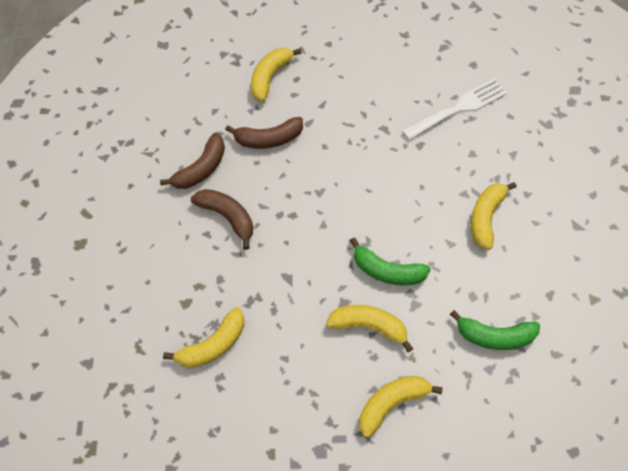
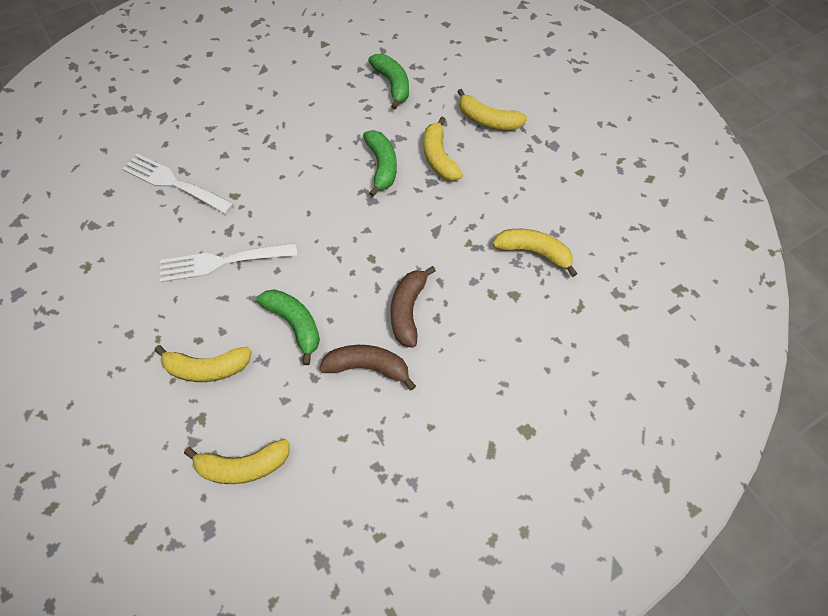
camera: 120 degrees left, 0 degrees up
(268, 139) = (294, 324): brown banana -> green banana
(355, 114) = (222, 262): none -> white fork
(486, 217) = (288, 123): yellow banana -> yellow banana (243, 465)

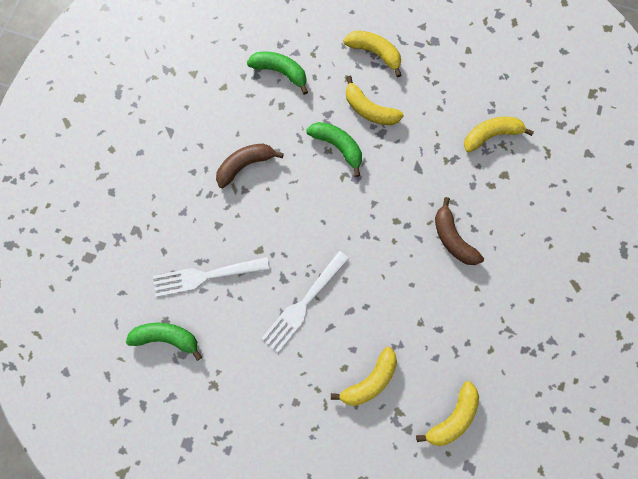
camera: 40 degrees left, 15 degrees up
(294, 324) = (393, 306): green banana -> green banana (167, 337)
(368, 367) = (464, 295): brown banana -> brown banana (245, 165)
(487, 120) = (374, 53): yellow banana -> yellow banana turned 135 degrees counterclockwise

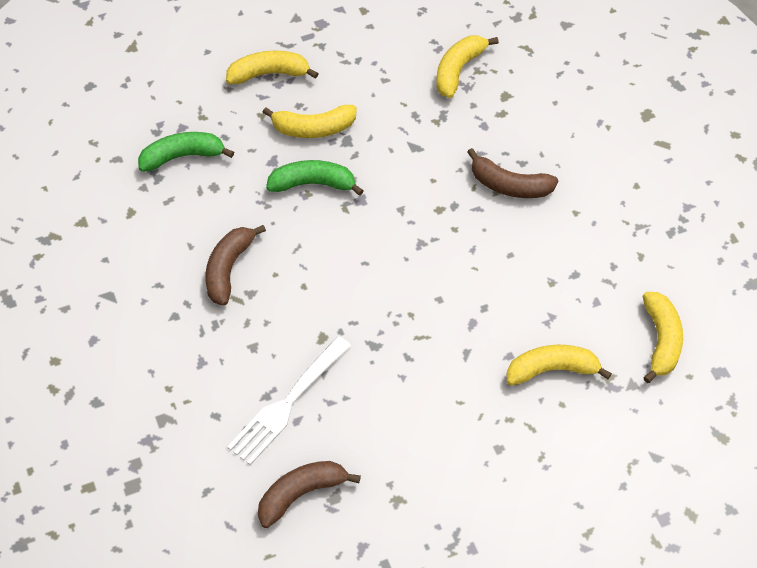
camera: 40 degrees left, 20 degrees down
(167, 337) = (301, 494): green banana -> brown banana
(303, 304) = (418, 352): white fork -> none
(369, 380) = (552, 370): yellow banana -> yellow banana turned 105 degrees counterclockwise

